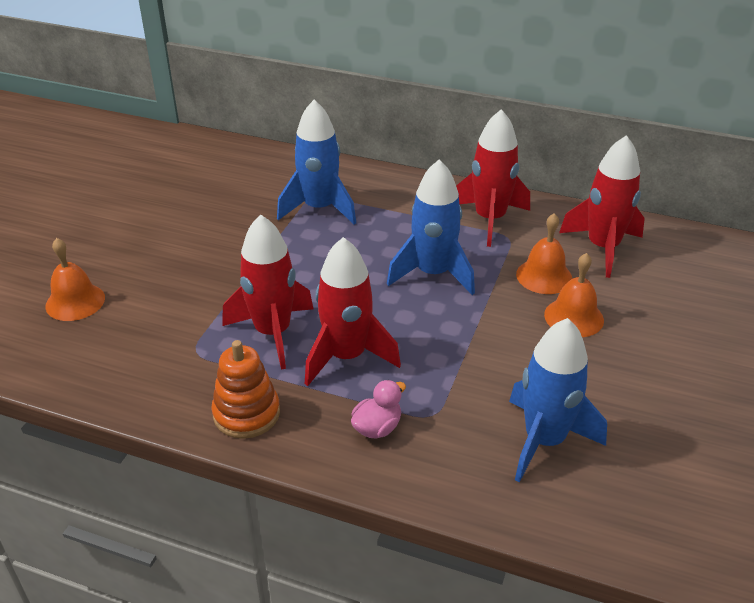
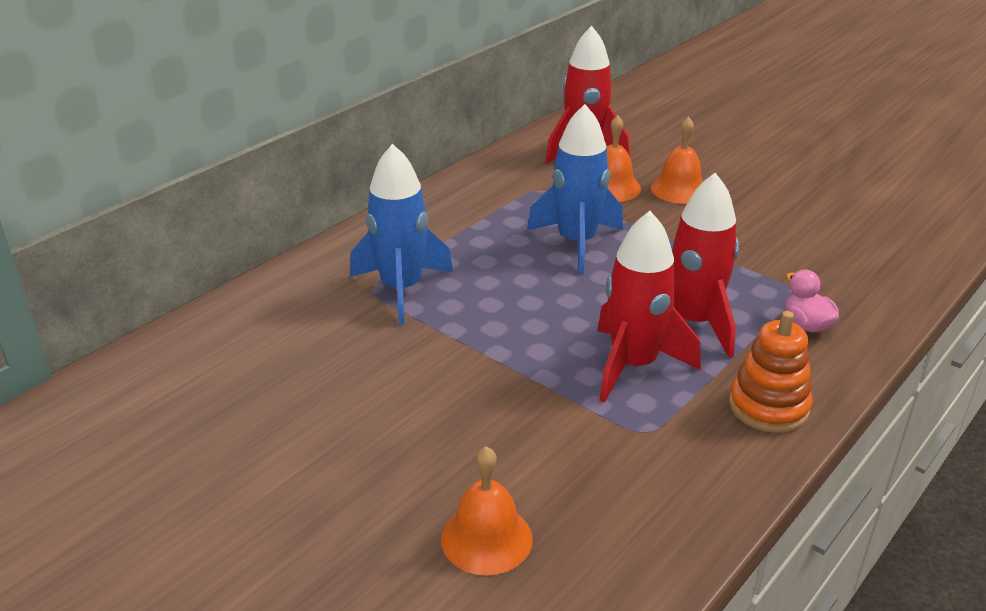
camera: 70 degrees left, 5 degrees down
(490, 219) = (501, 191): red rocket -> none
(544, 440) = (837, 243): blue rocket -> none

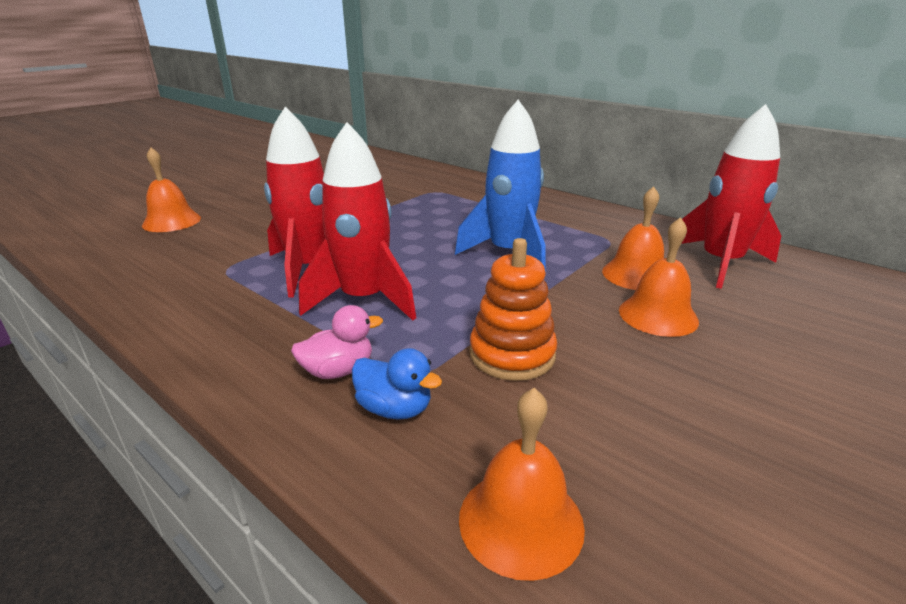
camera: 90 degrees right, 5 degrees down
(401, 289) = (433, 198): blue rocket -> none
(768, 406) = (215, 325): orange stacking toy -> orange stacking toy (512, 354)
(837, 297) = (395, 408): none -> blue duck
(902, 255) = (521, 521): none -> orange bell

